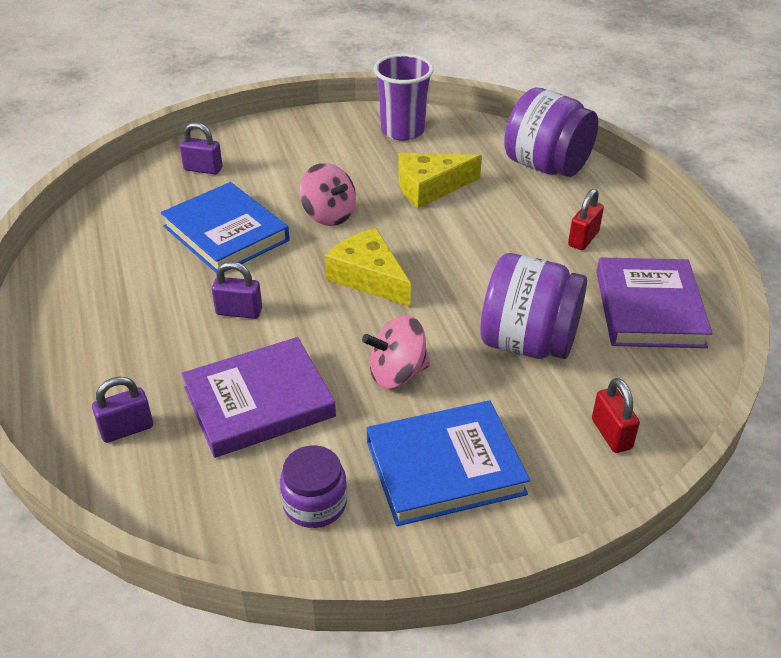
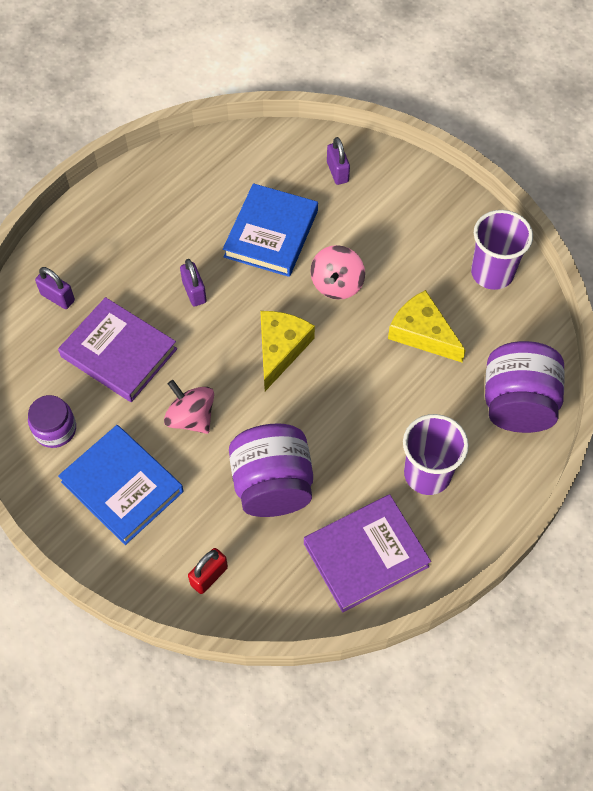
camera: 60 degrees right, 20 degrees up
(583, 239) = (427, 474): red padlock -> purple cup

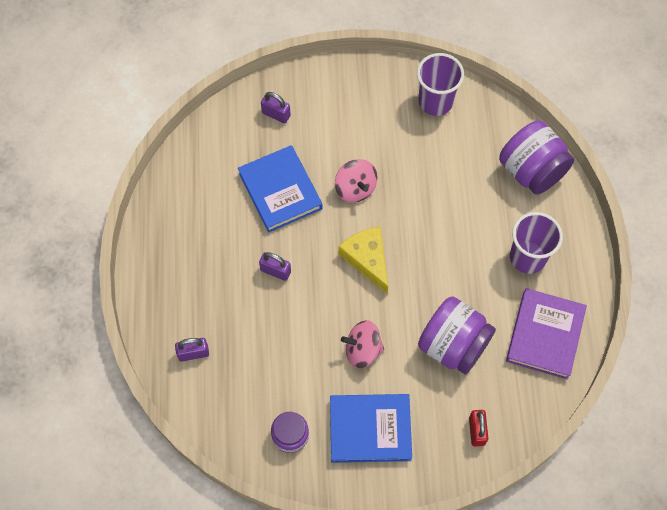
camera: 45 degrees left, 5 degrees up
(119, 353) = (273, 352): purple book -> none
(422, 333) = (436, 175): yellow cheese -> none

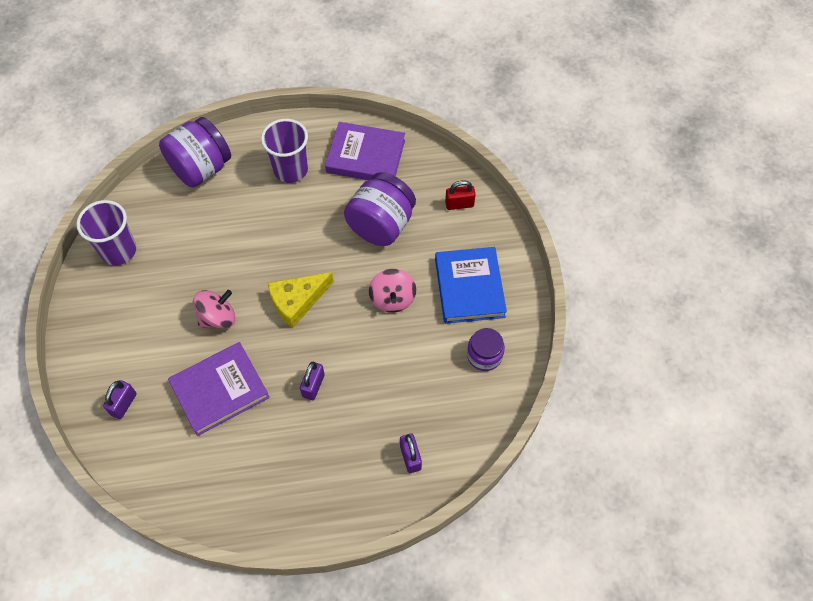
camera: 95 degrees left, 5 degrees down
(280, 191) = (220, 390): blue book -> purple book

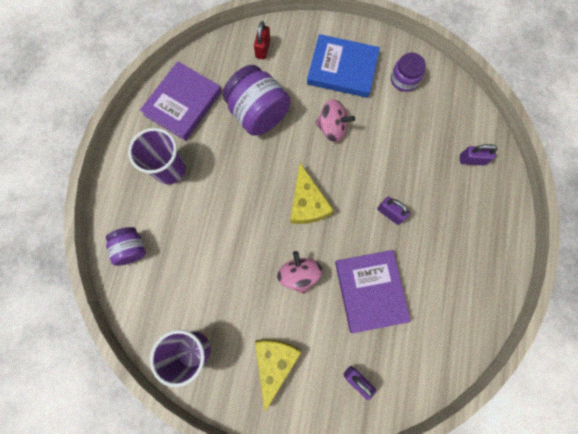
camera: 70 degrees left, 15 degrees up
(123, 324) = (274, 363): none -> yellow cheese
(201, 168) = (132, 248): purple jar -> purple jar, size x0.58

